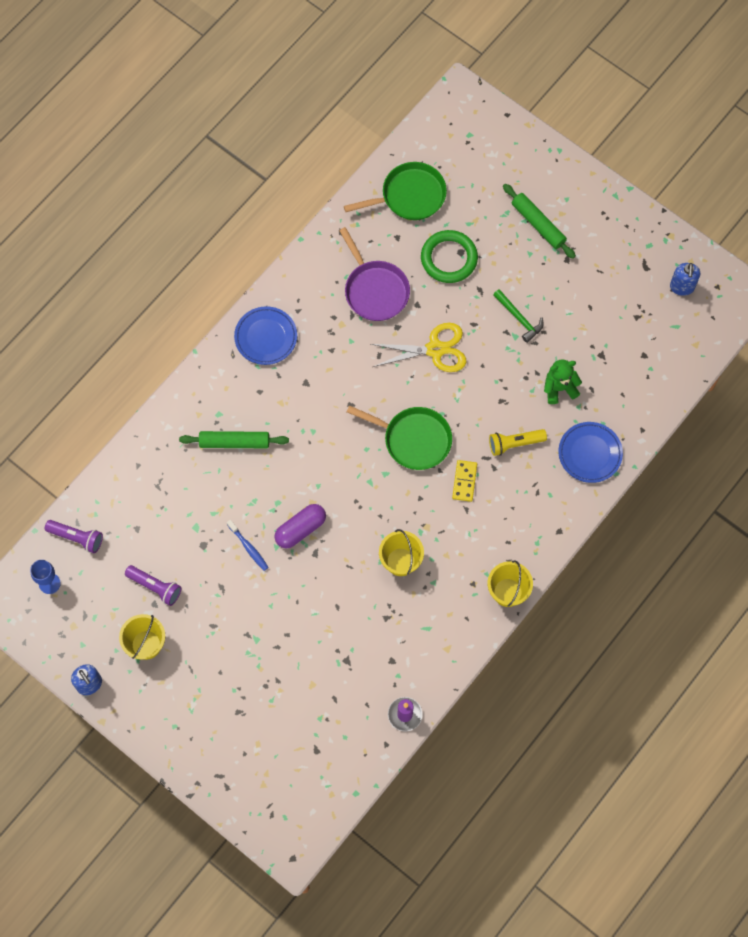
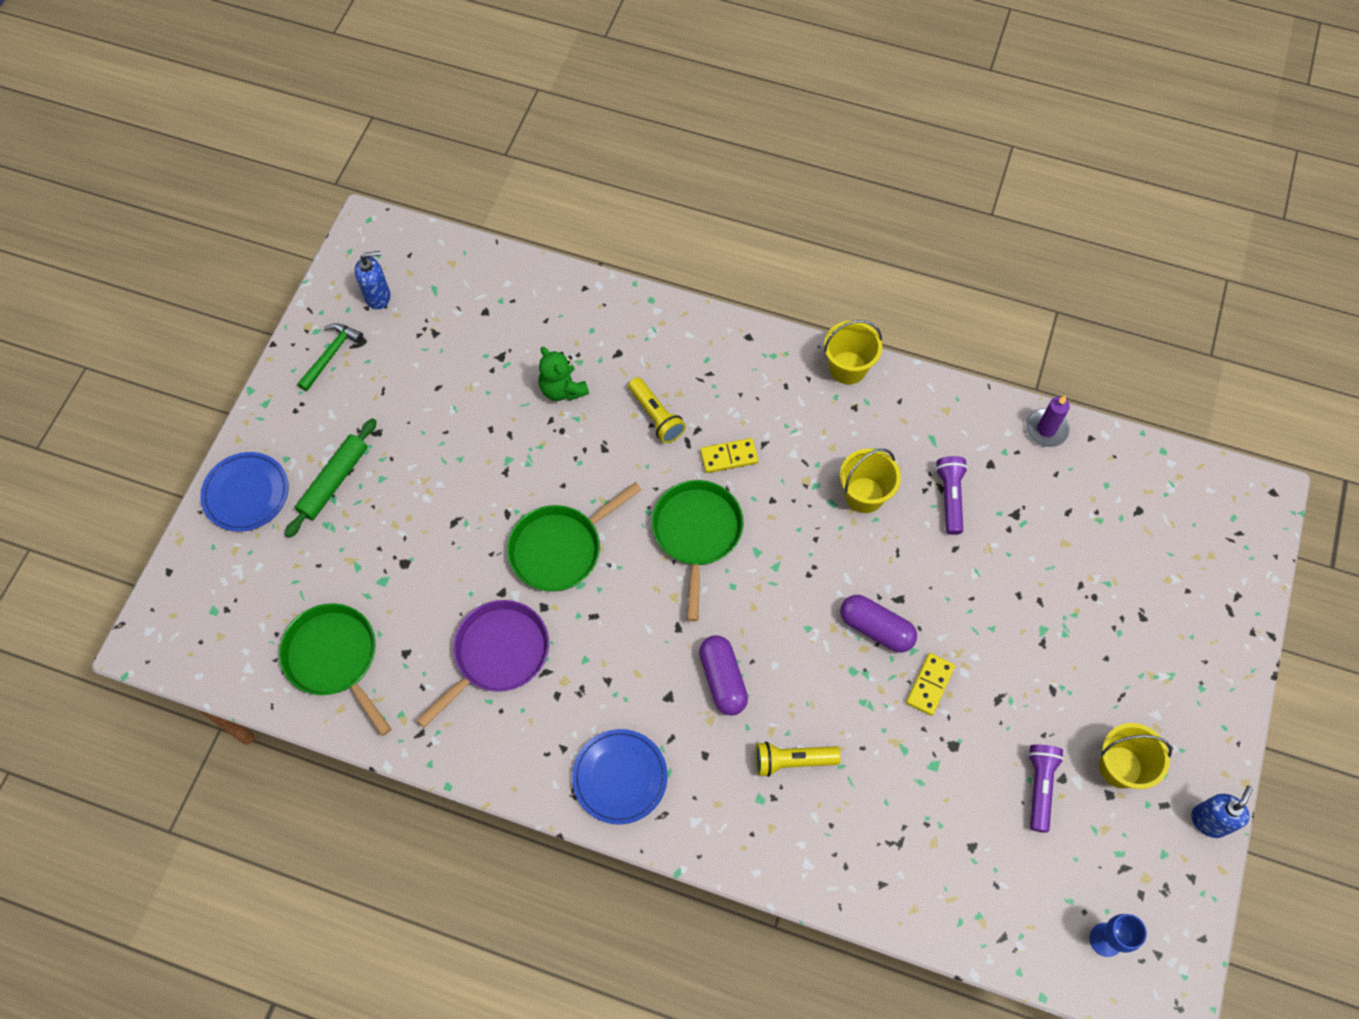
camera: 110 degrees left, 5 degrees down
(76, 538) = (1024, 928): purple flashlight -> purple flashlight (950, 497)
(234, 442) = (792, 761): green rolling pin -> yellow flashlight
(248, 547) = (930, 685): blue toothbrush -> yellow domino
(304, 419) = (723, 679): none -> purple capsule
(435, 349) = (560, 548): yellow scissors -> green pan
(449, 258) = (419, 575): green ring -> none
(519, 318) = (480, 463): green hammer -> green hammer (331, 355)
(590, 453) = (637, 333): blue plate -> blue plate (246, 494)

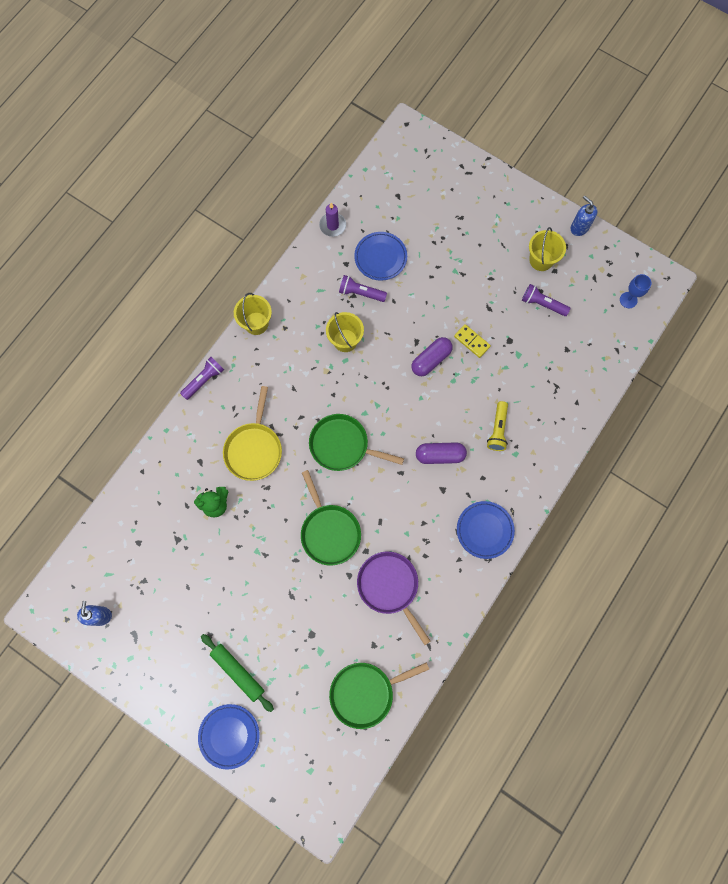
camera: 75 degrees left, 10 degrees up
(331, 355) = (137, 658): green hammer -> none
(656, 416) = (254, 449): yellow flashlight -> yellow pan
(729, 457) = (296, 412): yellow domino -> none
(738, 325) = (204, 380): none -> purple flashlight
(1020, 511) = (380, 258): none -> blue plate

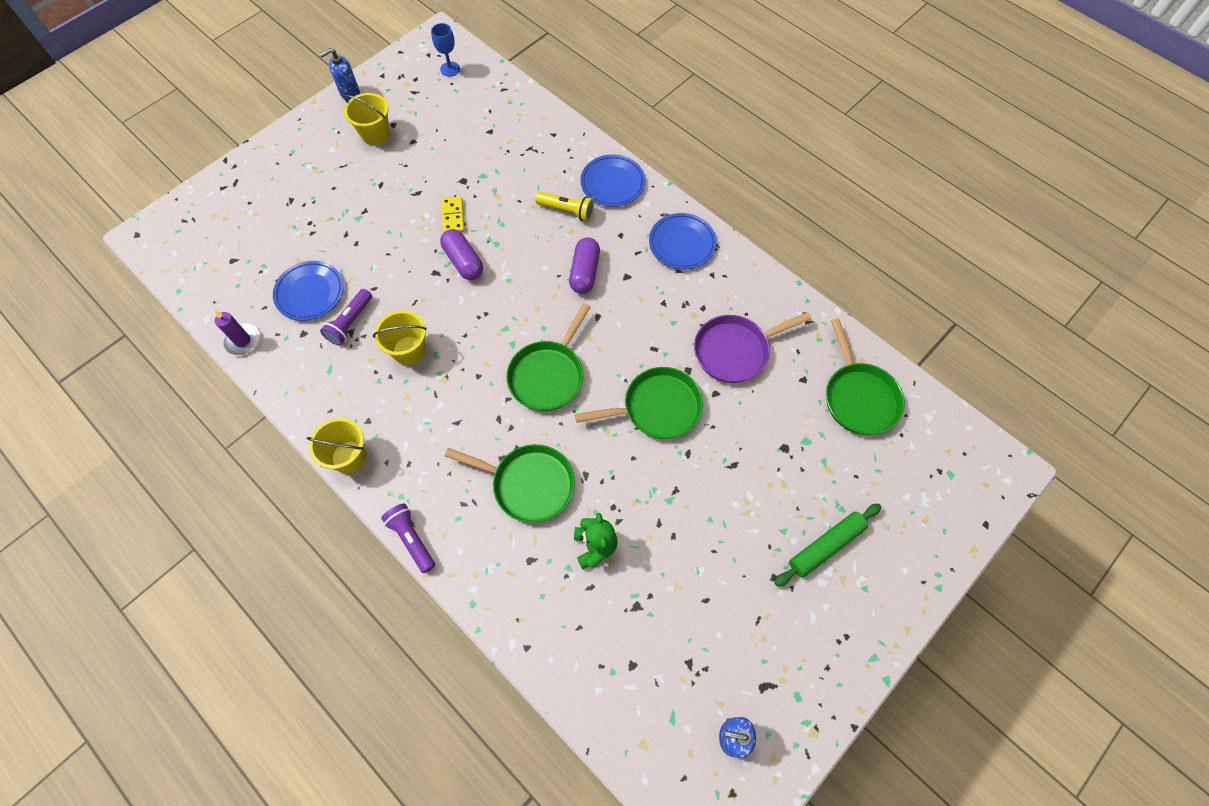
camera: 80 degrees left, 10 degrees down
(229, 735) = (907, 568): blue plate -> blue plate (612, 183)
(254, 449) = (529, 484): yellow pan -> green pan
(472, 341) = (453, 216): yellow domino -> yellow domino turned 60 degrees counterclockwise
(542, 304) = (429, 142): purple flashlight -> none

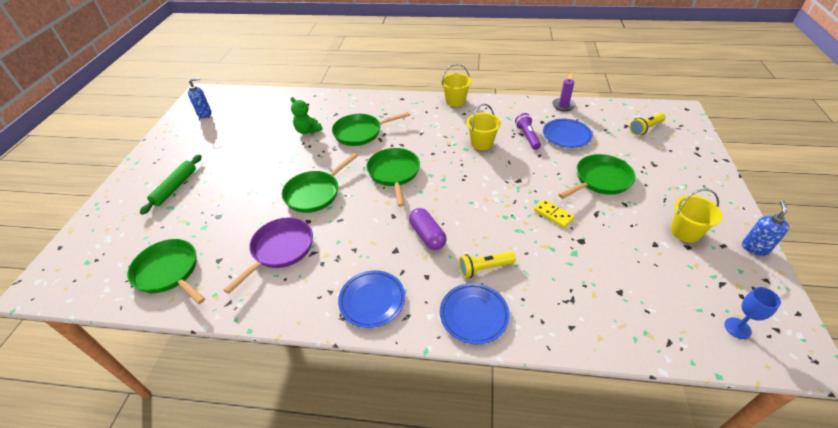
camera: 145 degrees right, 20 degrees down
(223, 242) = (645, 129): none -> yellow flashlight
(362, 219) = (600, 180): none -> green pan
(412, 539) = (395, 96): purple flashlight -> none
(463, 261) = (511, 195): purple capsule -> none

